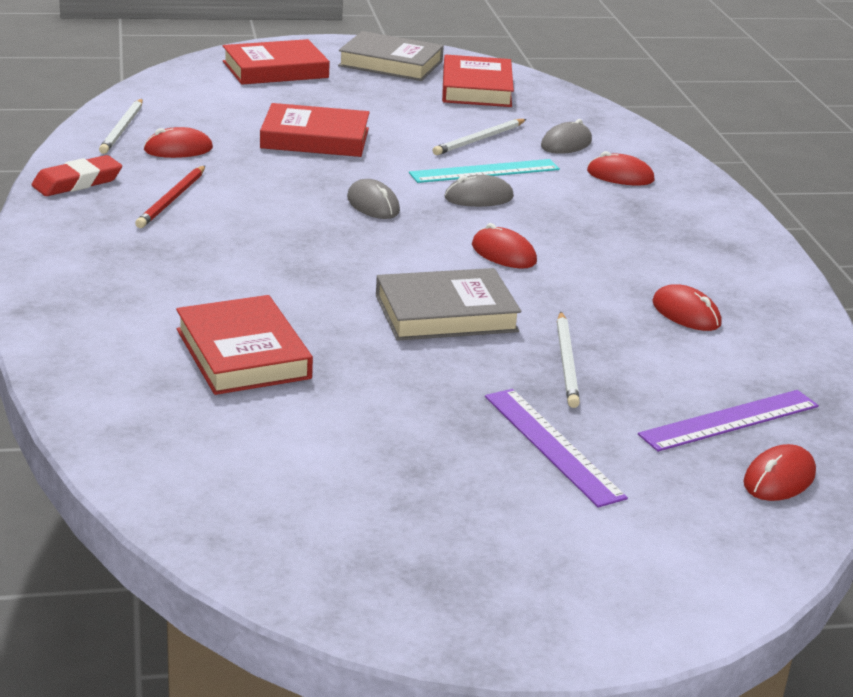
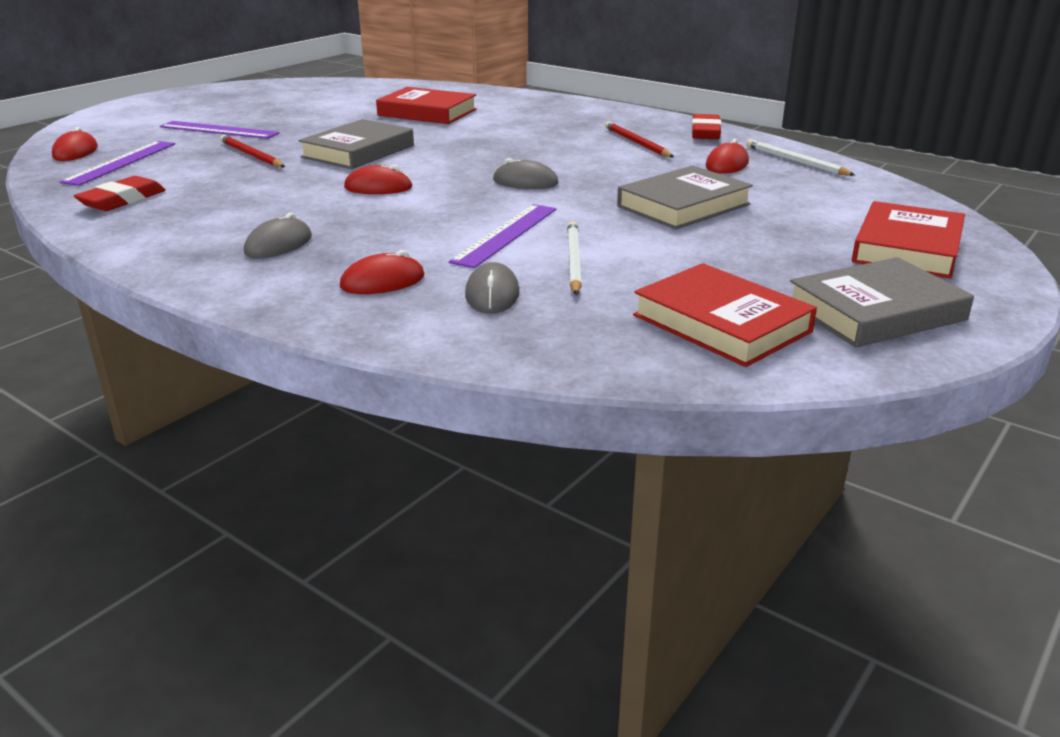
camera: 140 degrees right, 0 degrees up
(315, 138) = (683, 205): red book -> grey book
(478, 197) = (467, 213): grey mouse -> grey mouse (278, 244)
(484, 171) = (506, 234): turquoise ruler -> purple ruler
(566, 362) = (251, 155): white pencil -> red pencil
(686, 313) = (195, 199): red mouse -> none
(759, 343) = (122, 200): none -> red eraser

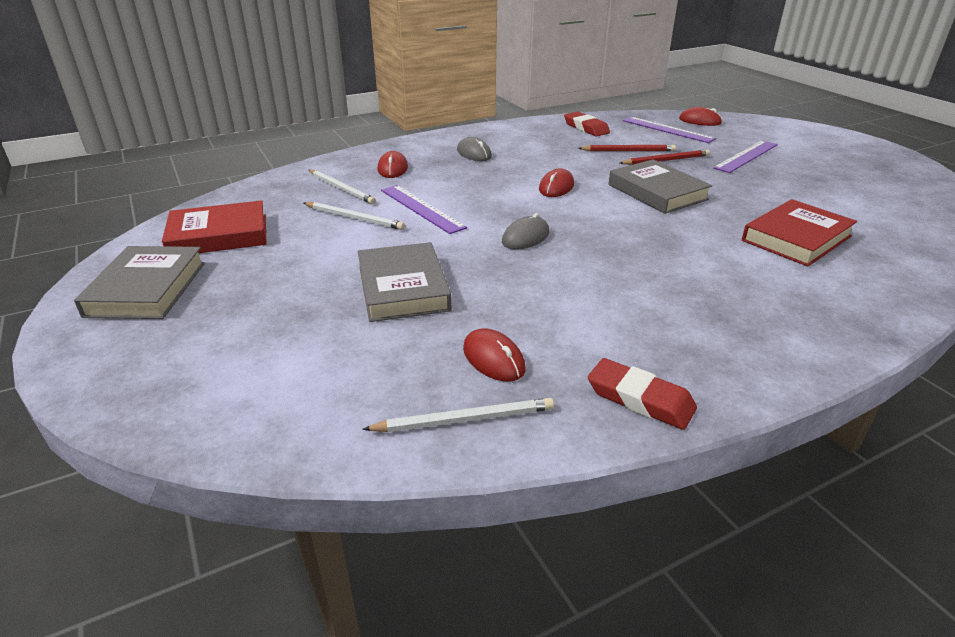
camera: 115 degrees right, 5 degrees up
(492, 294) = (341, 189): grey mouse -> white pencil
(636, 143) = (615, 327): red pencil -> red pencil (628, 151)
(907, 248) = (188, 359): red book -> none

